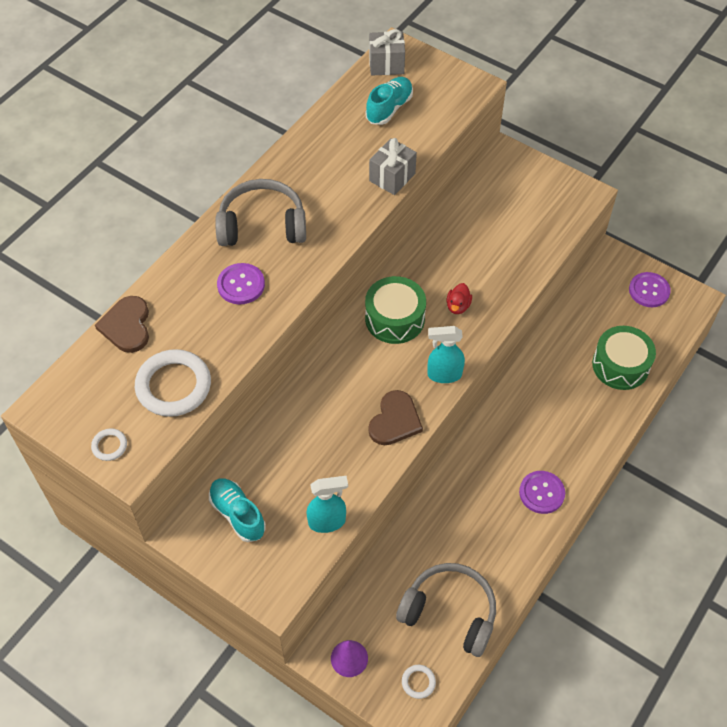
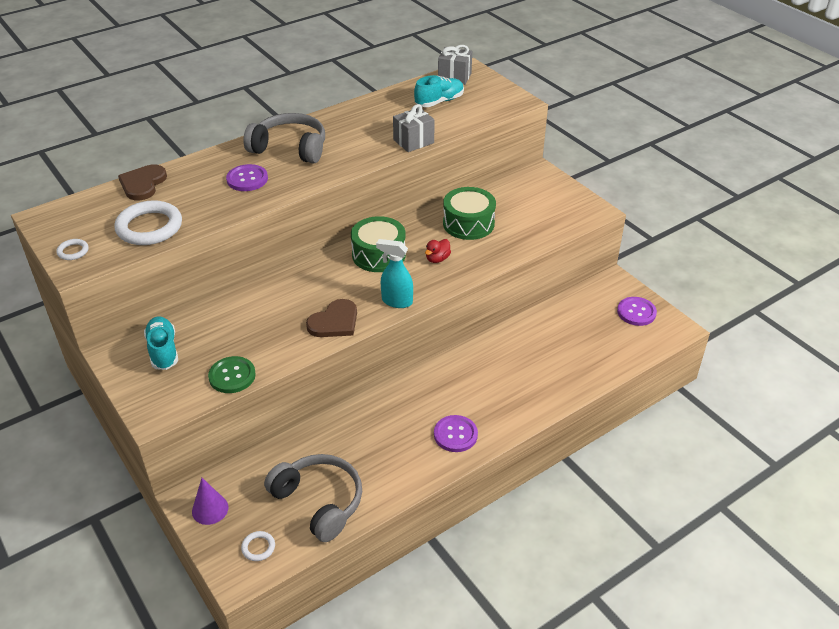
camera: 20 degrees right, 15 degrees down
(327, 522) = (232, 376): turquoise spray bottle -> green button
(620, 365) = (581, 359): green drum -> green drum (468, 223)

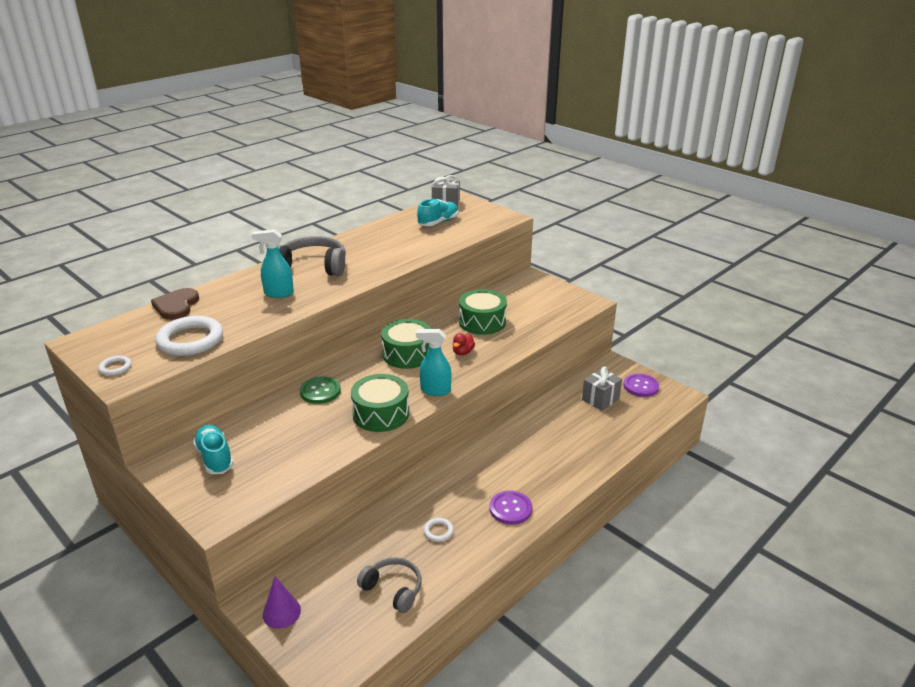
camera: 10 degrees left, 10 degrees down
(232, 376) = (290, 472): green button -> green button (320, 391)
(247, 179) = (278, 293): purple button -> turquoise spray bottle
(258, 547) = (340, 643): white ring -> white ring (438, 531)
(319, 502) = (393, 589): grey headphones -> grey headphones, size x0.64
(334, 322) = (381, 414): brown heart -> green drum
(413, 141) = (425, 253): grey gift -> grey gift (600, 399)

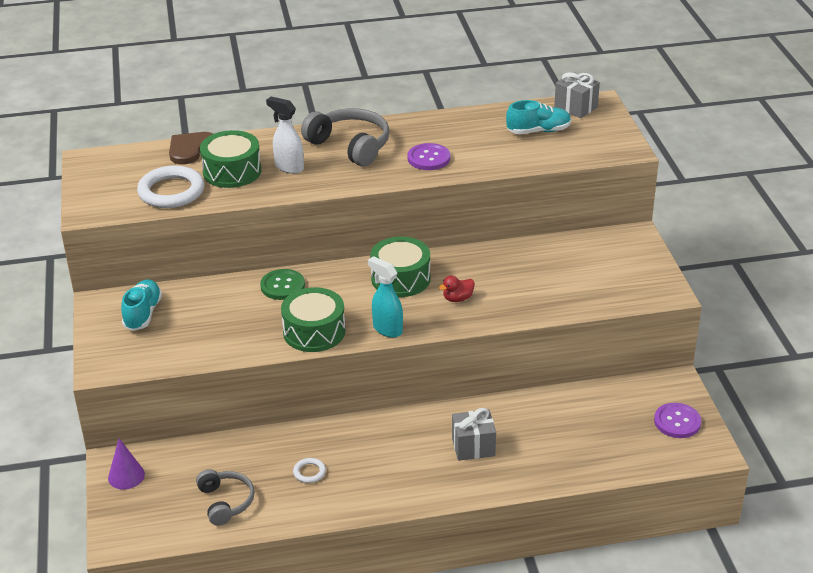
camera: 35 degrees right, 5 degrees up
(115, 367) = (93, 197): white ring -> none
(278, 293) = (289, 167): turquoise spray bottle -> white spray bottle
(482, 322) = (516, 271): green drum -> green drum (232, 171)
(510, 508) = (395, 484): purple button -> purple button (428, 158)
(600, 399) = (611, 416): grey gift -> grey gift (473, 447)

